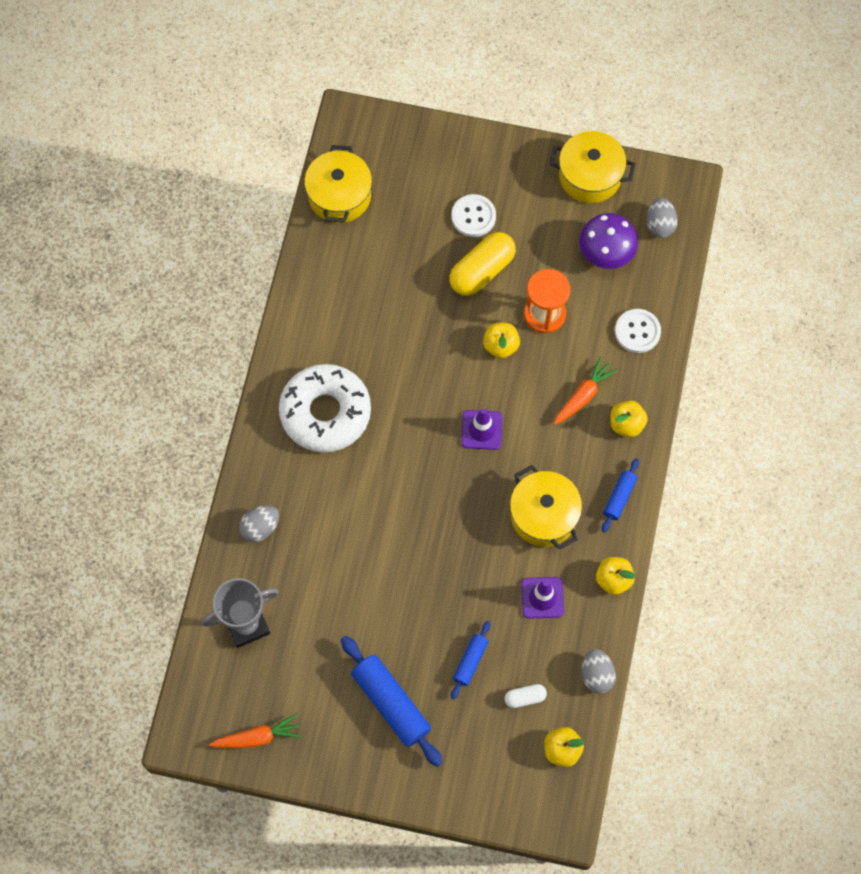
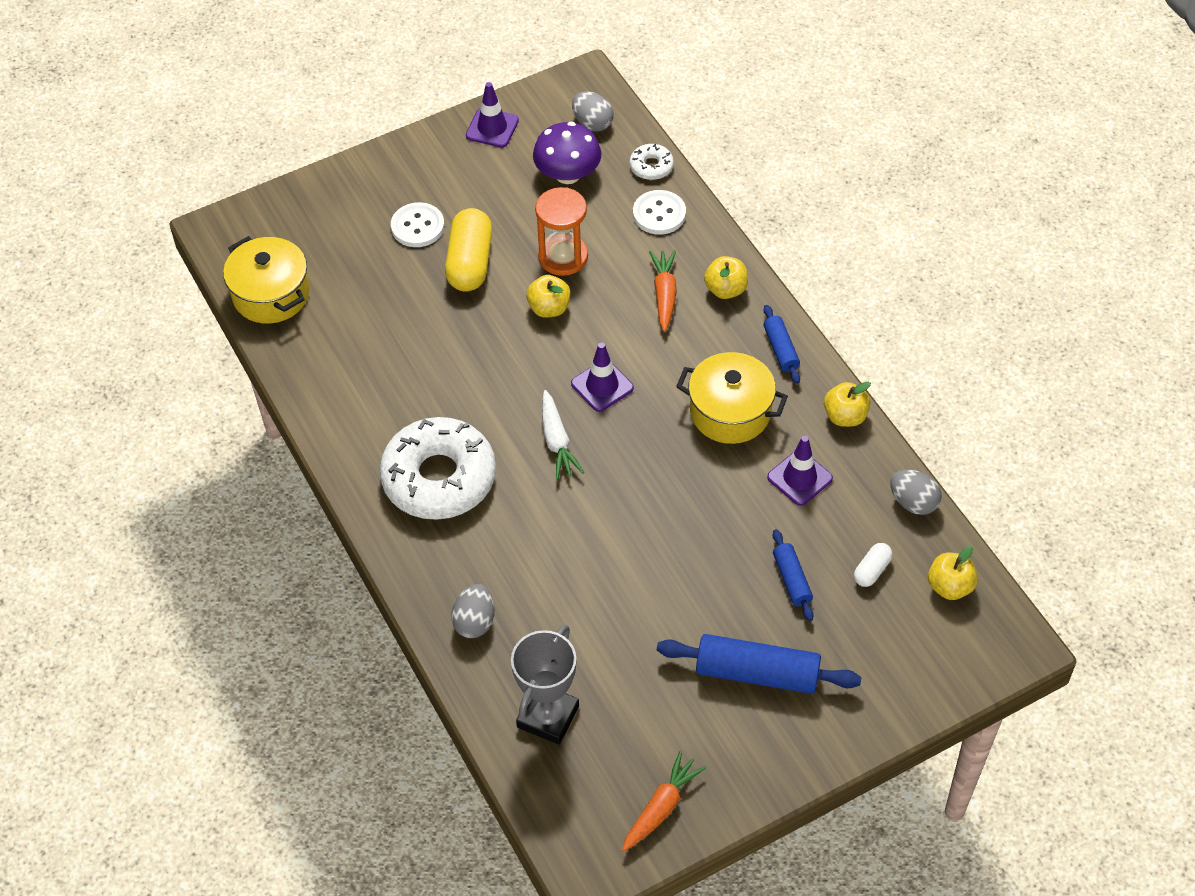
camera: 40 degrees left, 15 degrees down
(418, 446) = (557, 441): none -> white carrot
(590, 176) = (492, 128): yellow pot -> purple traffic cone
(667, 290) = (651, 166): none -> white donut

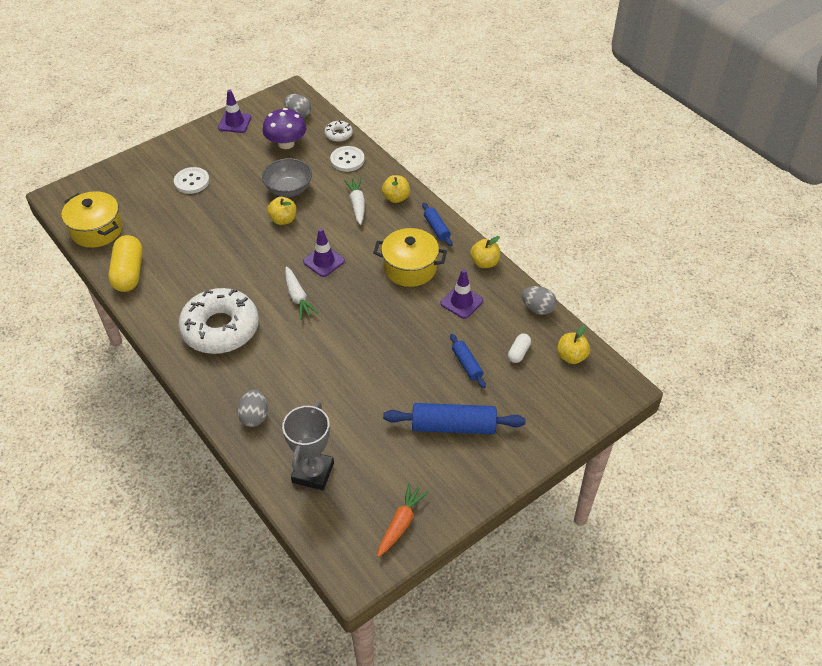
camera: 10 degrees left, 5 degrees down
(469, 262) = (228, 199): yellow capsule -> yellow capsule (128, 273)
(563, 257) = (288, 190): orange hourglass -> grey bowl
(664, 294) = (357, 204): orange carrot -> white carrot

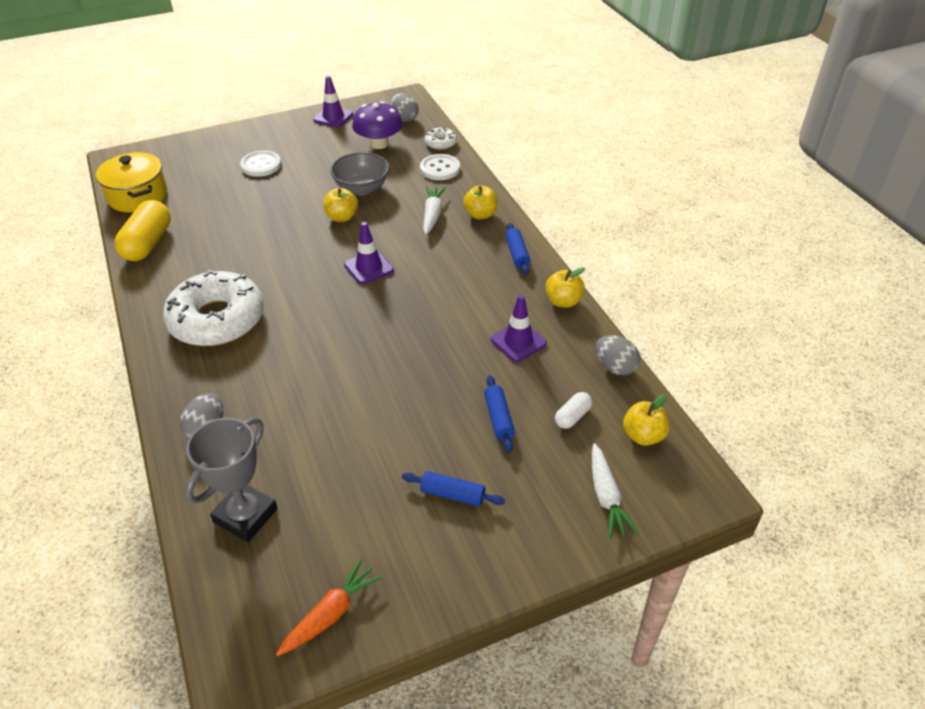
camera: 15 degrees right, 5 degrees down
(298, 298) = (321, 301): white carrot -> white carrot (606, 497)
(410, 268) = (468, 292): yellow pot -> none
(453, 426) = (452, 494): blue rolling pin -> blue rolling pin, size x0.54

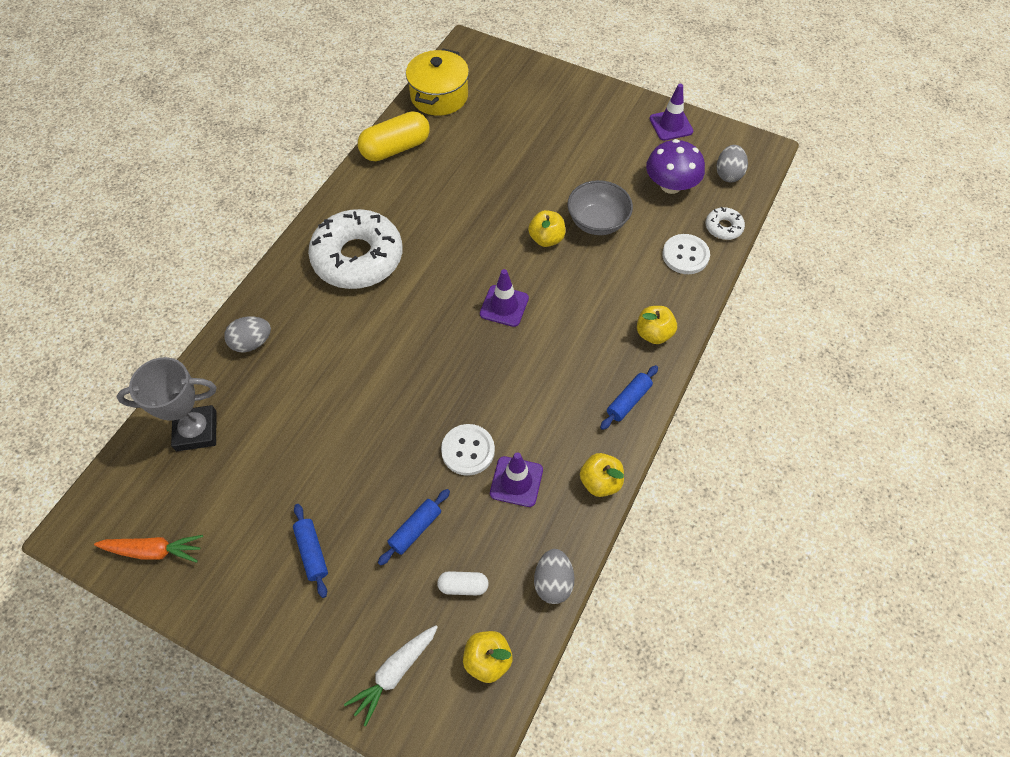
camera: 50 degrees right, 15 degrees up
(261, 165) = (554, 134): white button -> white button (468, 450)
(432, 214) = (616, 298): white carrot -> none

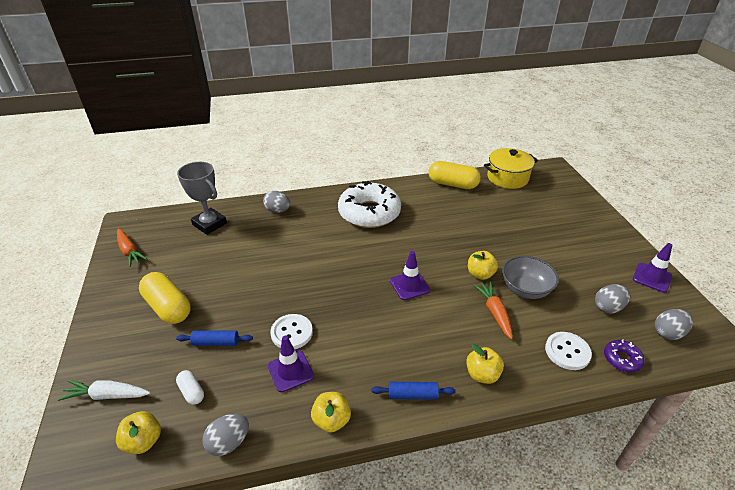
camera: 50 degrees right, 20 degrees down
(312, 552) = (168, 307): blue rolling pin -> yellow capsule
(600, 268) = (494, 312): none -> orange carrot
(671, 185) = (608, 307): purple mushroom -> grey egg
(723, 227) = (622, 359): white donut -> purple donut

